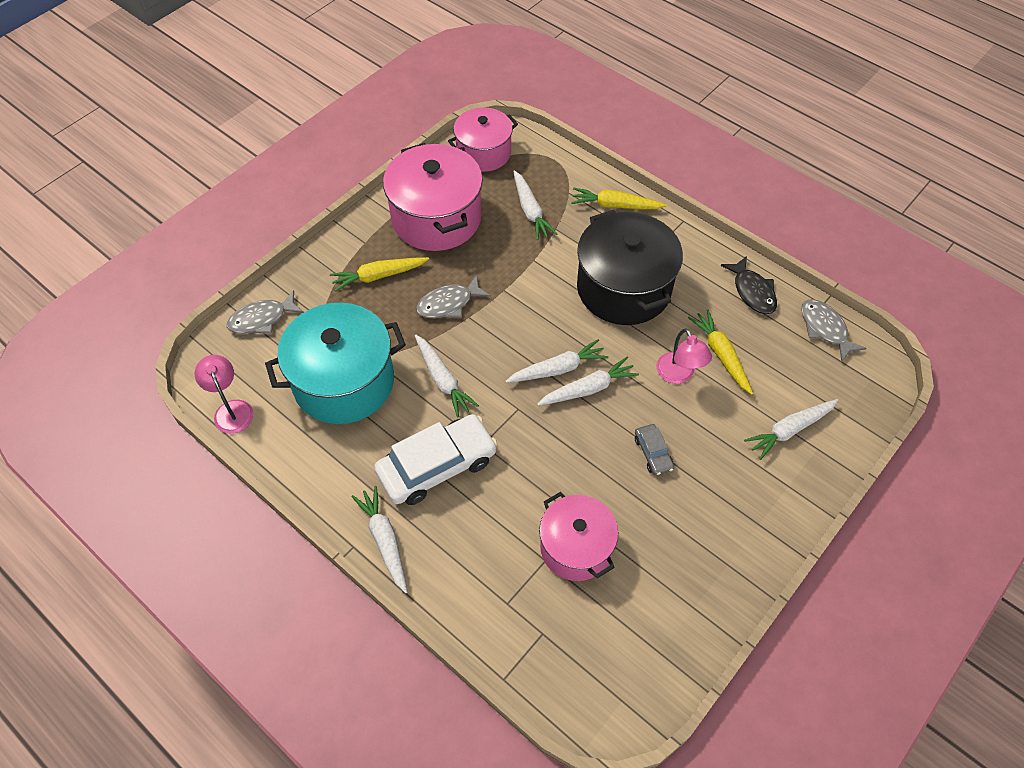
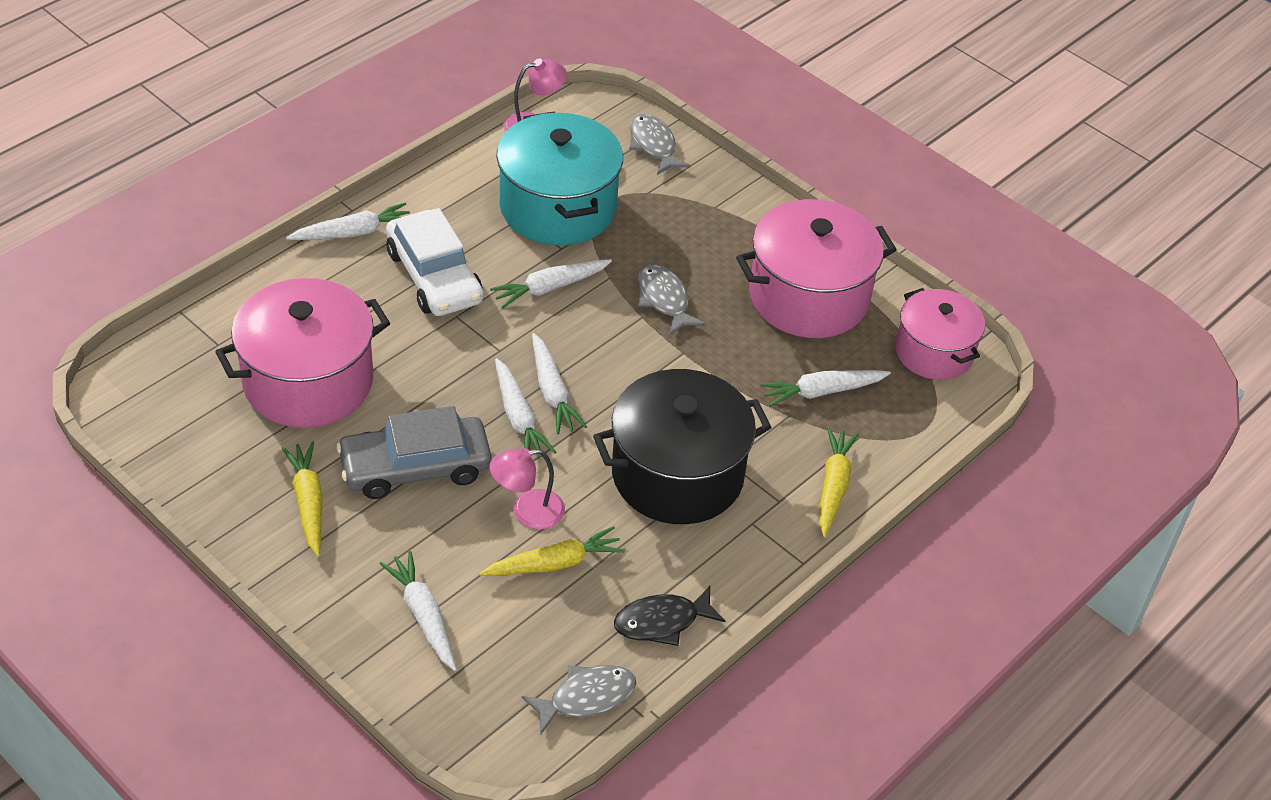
camera: 90 degrees right, 10 degrees down
(379, 276) = (712, 240): yellow carrot -> yellow carrot (308, 502)
(576, 547) = (308, 381): pink pot -> pink pot, size x1.56
(653, 453) = (415, 467): grey car -> grey car, size x2.16

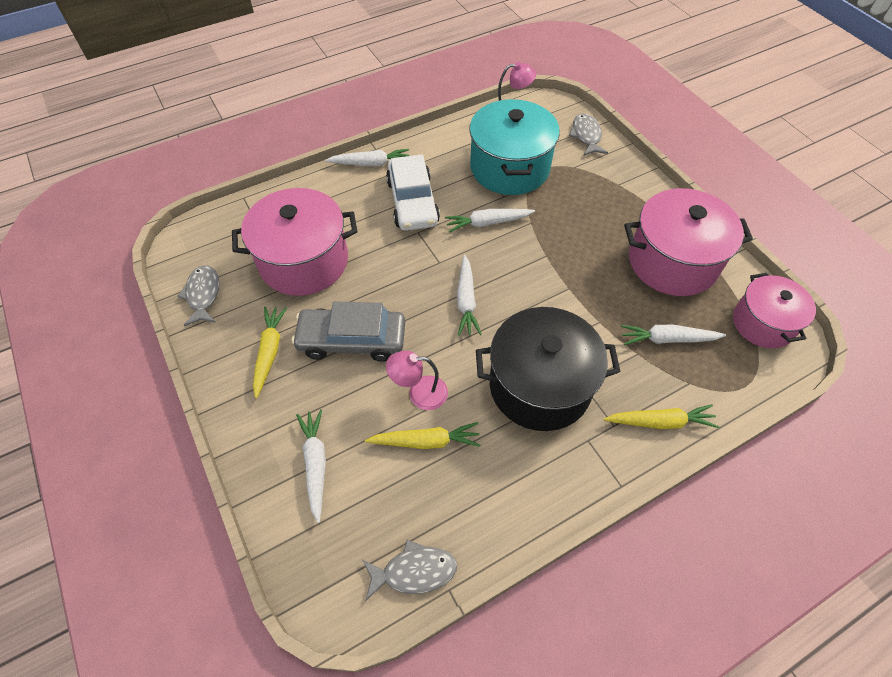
camera: 20 degrees right, 10 degrees up
(518, 418) = (436, 316): white carrot -> none
(662, 622) = (494, 514): black fish -> none
(664, 300) = (565, 245): grey fish -> grey fish (203, 295)
(833, 486) = (660, 422): yellow carrot -> yellow carrot turned 60 degrees clockwise

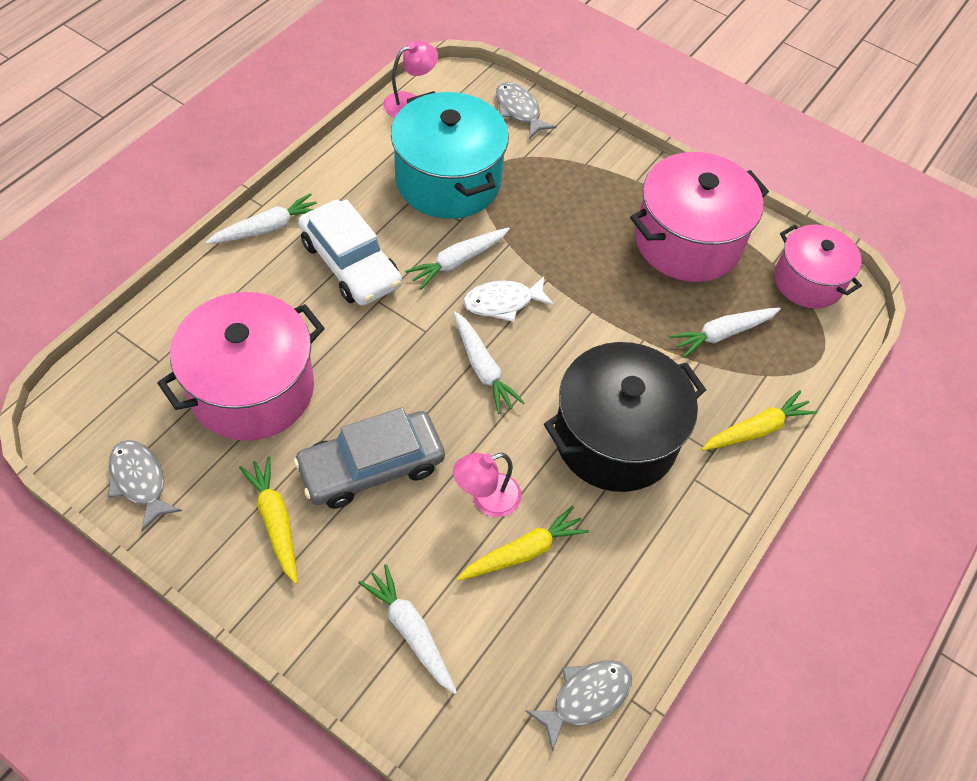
camera: 30 degrees left, 0 degrees up
(505, 260) = (503, 302): none -> white fish

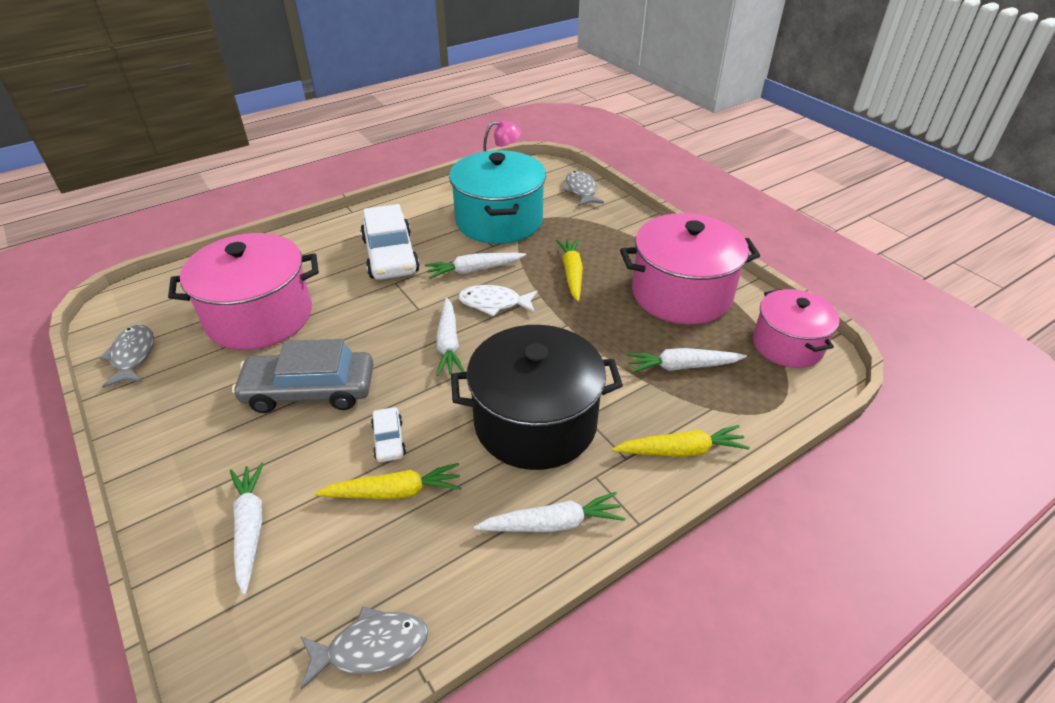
camera: 25 degrees right, 15 degrees down
(267, 228) = (345, 224): white carrot -> white carrot (552, 524)
(275, 521) = (206, 409): yellow carrot -> yellow carrot (572, 273)
(486, 499) = (389, 440): pink lamp -> white car

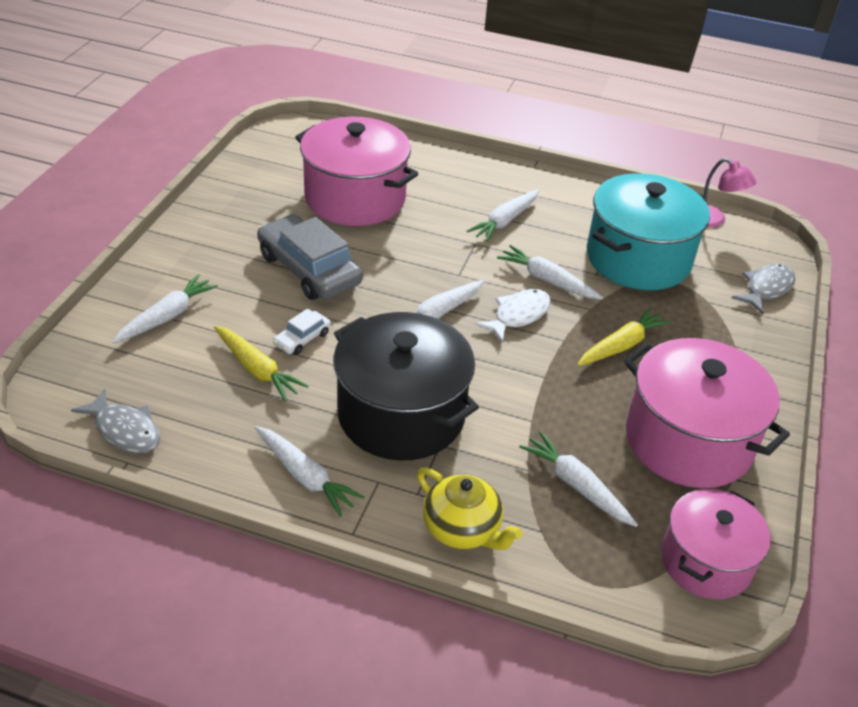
camera: 50 degrees right, 0 degrees up
(132, 356) = (256, 168): grey fish -> none
(390, 256) = (505, 221): white car -> white carrot
(494, 303) = (518, 315): white fish -> white fish turned 75 degrees clockwise
(681, 450) = (462, 529): yellow carrot -> yellow teapot

